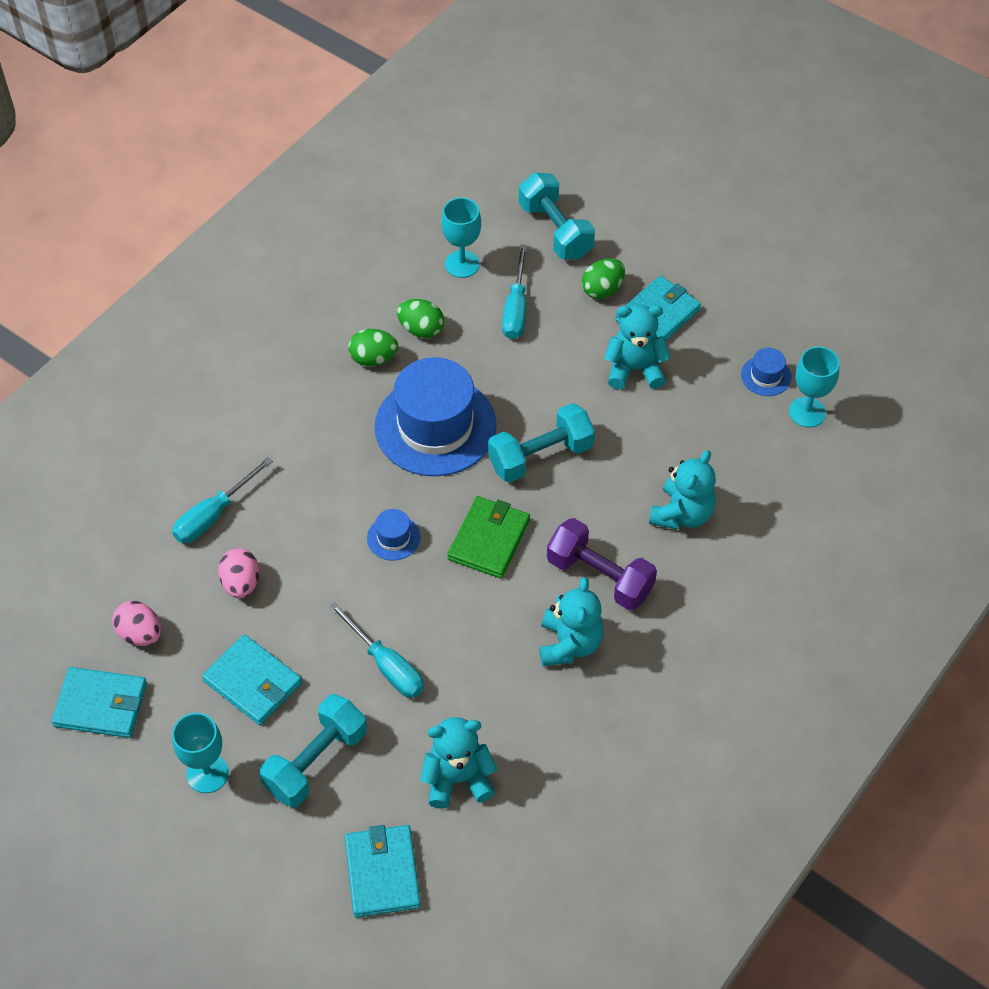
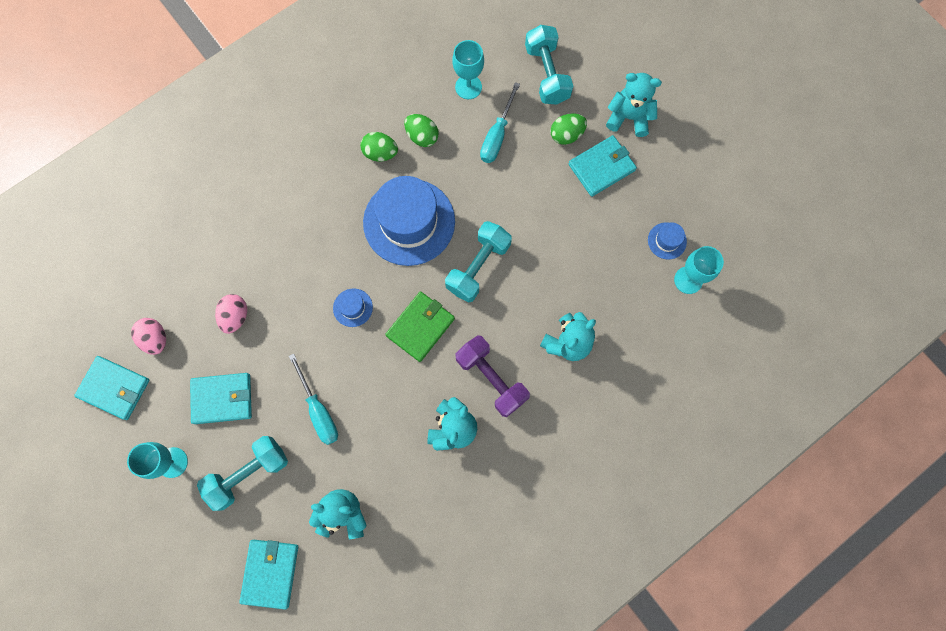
camera: 15 degrees right, 20 degrees up
(213, 515) = (231, 255): turquoise screwdriver -> none
(253, 682) = (222, 398): turquoise wallet -> turquoise wallet turned 60 degrees counterclockwise
(540, 456) = (478, 267): turquoise dumbbell -> turquoise dumbbell turned 45 degrees counterclockwise
(634, 369) = (570, 210): turquoise teddy bear -> turquoise teddy bear (629, 117)

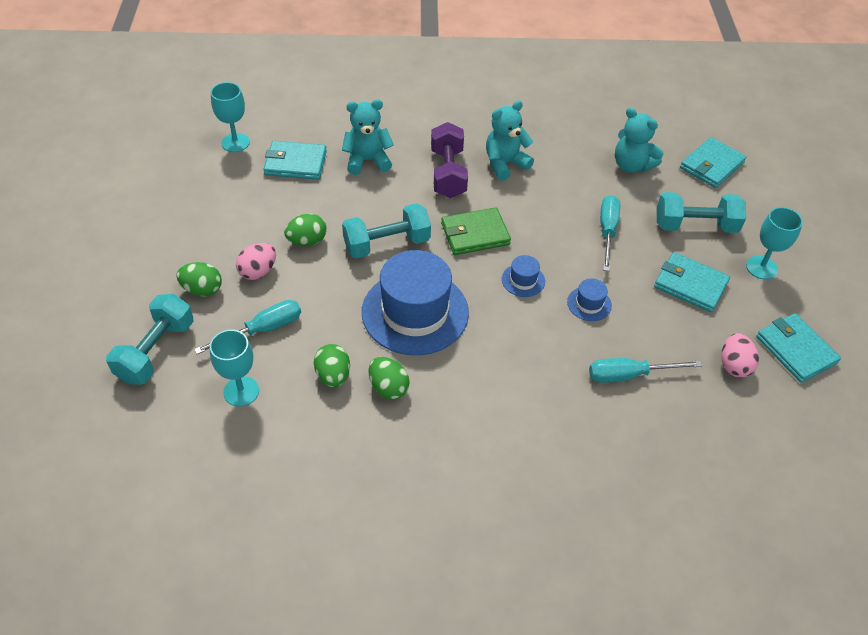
camera: 145 degrees left, 25 degrees down
(227, 276) = (629, 375): none -> turquoise screwdriver
(235, 316) = (641, 337): pink egg -> pink egg (258, 272)
(537, 226) = (307, 241): none -> green egg
(601, 167) = (204, 247): turquoise wallet -> turquoise wallet (295, 163)
(629, 117) = (134, 268): turquoise teddy bear -> none
(667, 241) = (219, 172): blue hat -> blue hat (589, 304)

